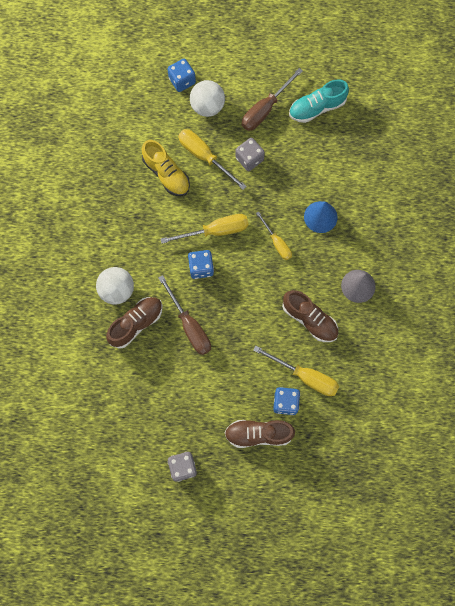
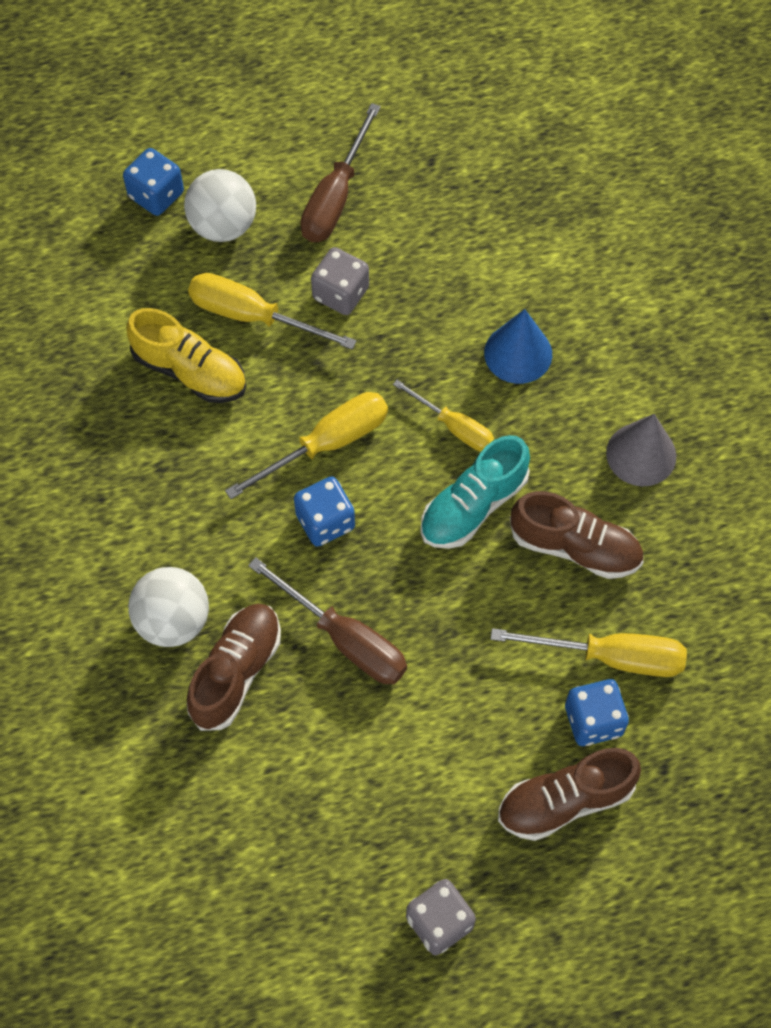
camera: 20 degrees left, 10 degrees down
(317, 108) = (431, 165): turquoise shoe -> turquoise shoe (473, 506)

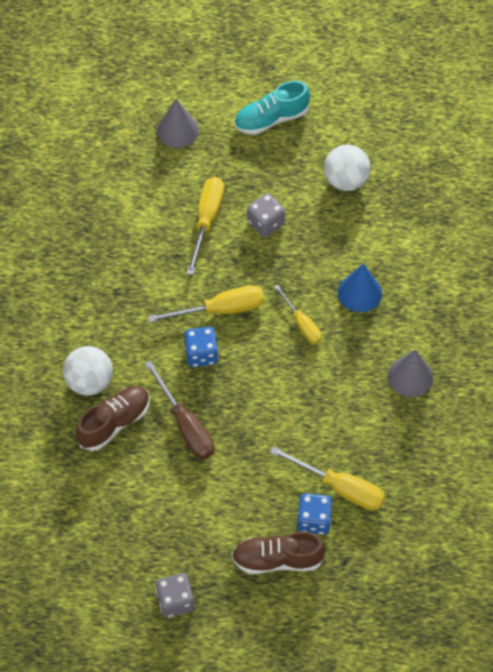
camera: 20 degrees right, 5 degrees down
(156, 195) = (178, 130): blue dice -> grey cone
(190, 371) = (156, 241): yellow shoe -> none
(223, 225) = (211, 161): white ball -> white ball (345, 180)
(252, 316) = (207, 220): yellow screwdriver -> yellow screwdriver turned 60 degrees clockwise
(335, 197) = (286, 164): brown screwdriver -> none
(473, 506) = (294, 374): turquoise shoe -> turquoise shoe (271, 119)
(575, 547) = (345, 417): brown shoe -> none

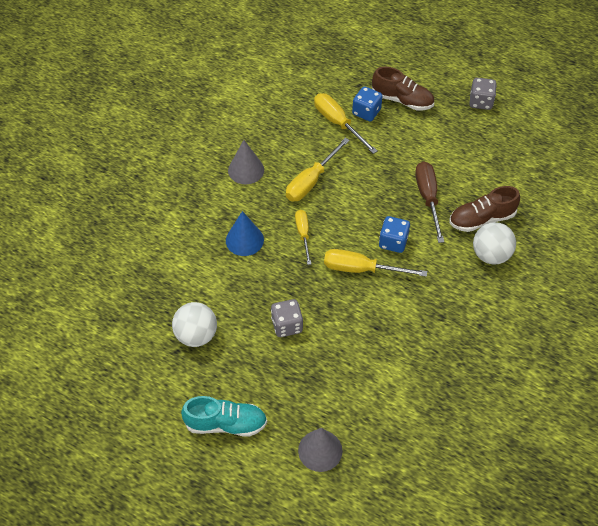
camera: 155 degrees left, 5 degrees down
(207, 220) = (336, 348): yellow screwdriver -> yellow screwdriver (311, 181)

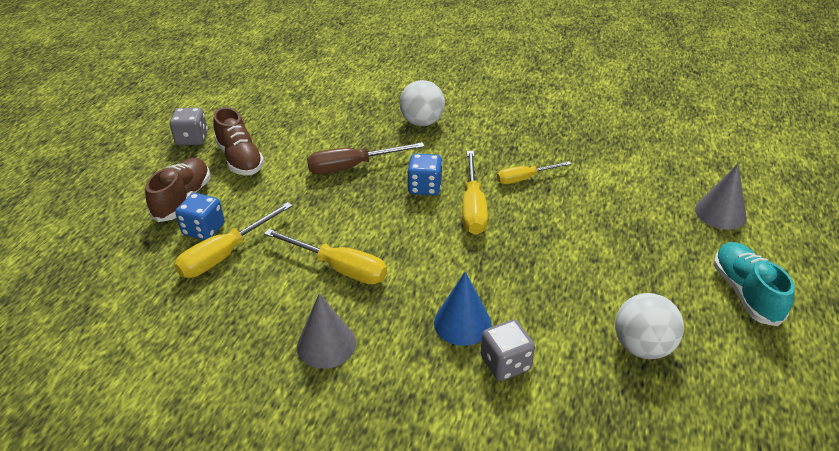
camera: 100 degrees left, 15 degrees down
(287, 325) = (581, 259): grey dice -> grey dice (505, 363)
(303, 234) = (435, 264): yellow screwdriver -> yellow screwdriver (524, 178)
(481, 219) = (375, 130): brown shoe -> brown shoe (240, 159)

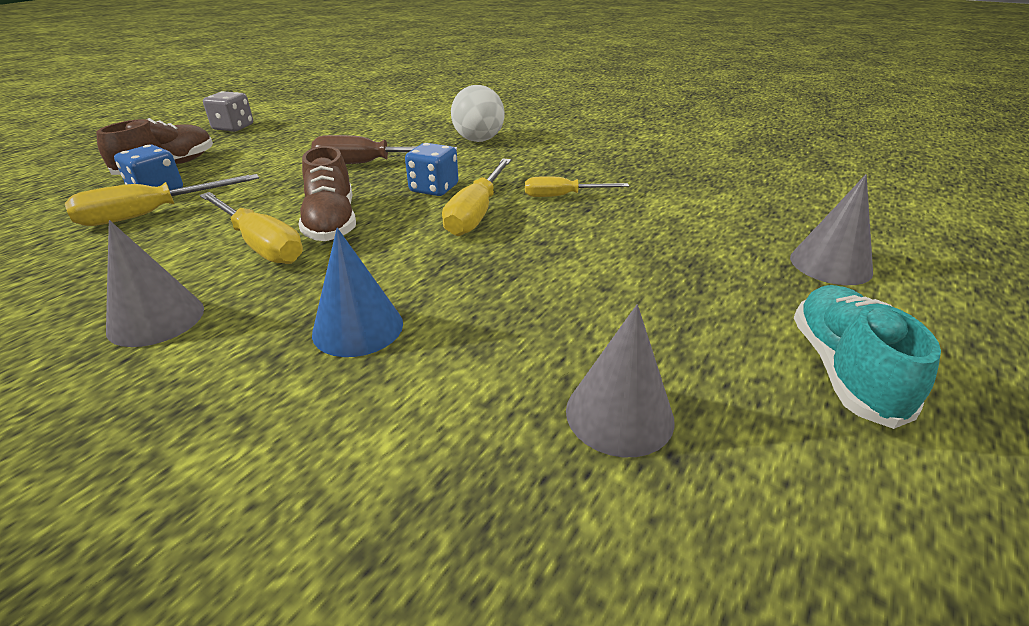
camera: 15 degrees right, 5 degrees down
(240, 159) = (261, 145): brown shoe -> brown shoe (332, 222)
(505, 363) = (376, 392): grey dice -> none
(642, 347) = (619, 414): white ball -> grey cone

